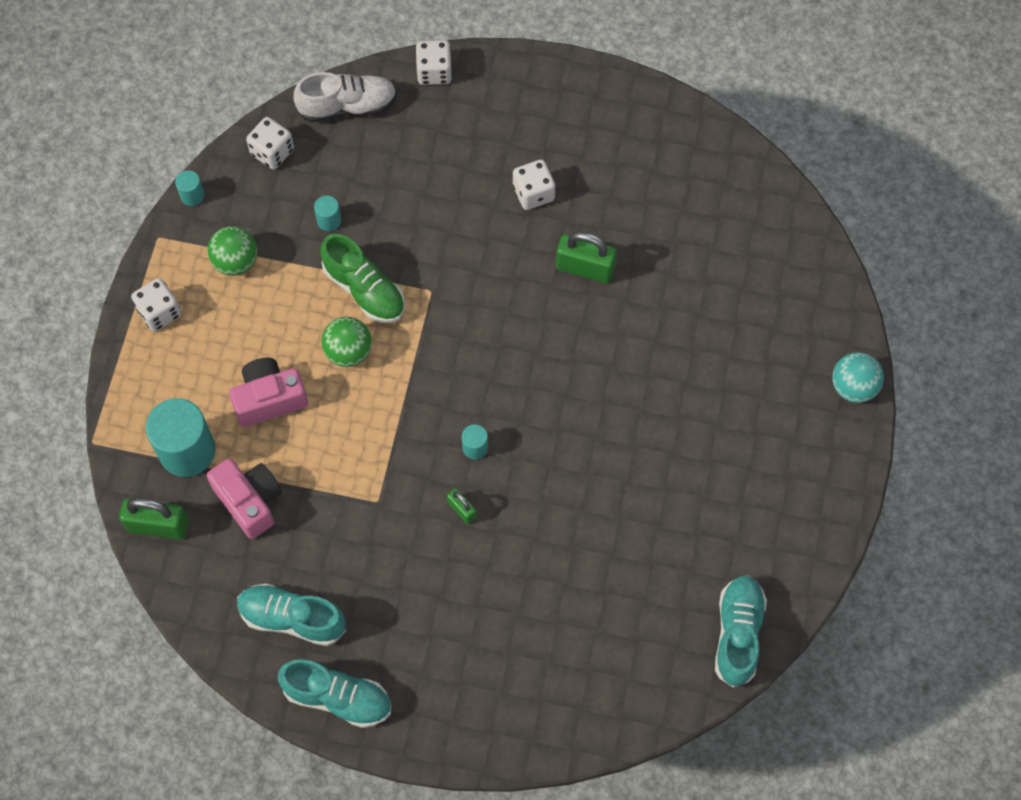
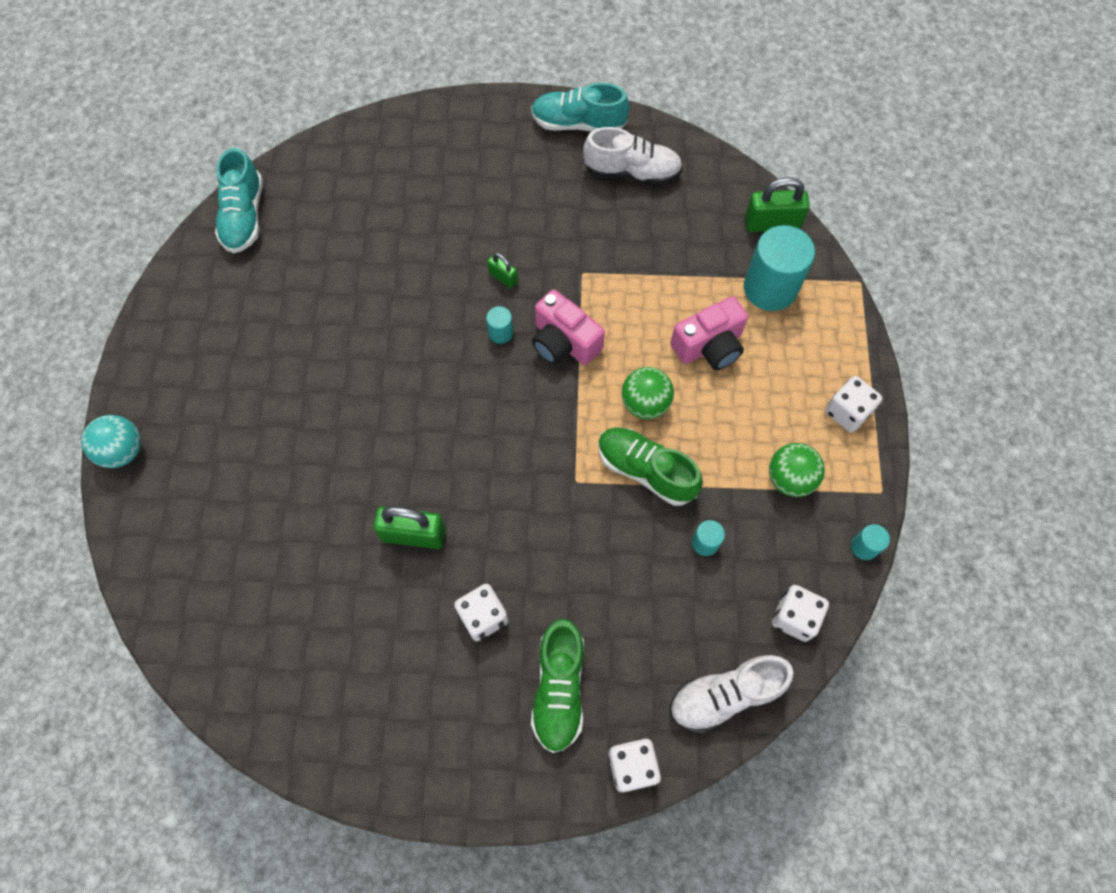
camera: 170 degrees right, 0 degrees up
(249, 501) = (698, 255): pink camera -> pink camera (564, 342)
(292, 618) = (632, 172): turquoise shoe -> white shoe
(480, 131) = (559, 689): none -> green shoe

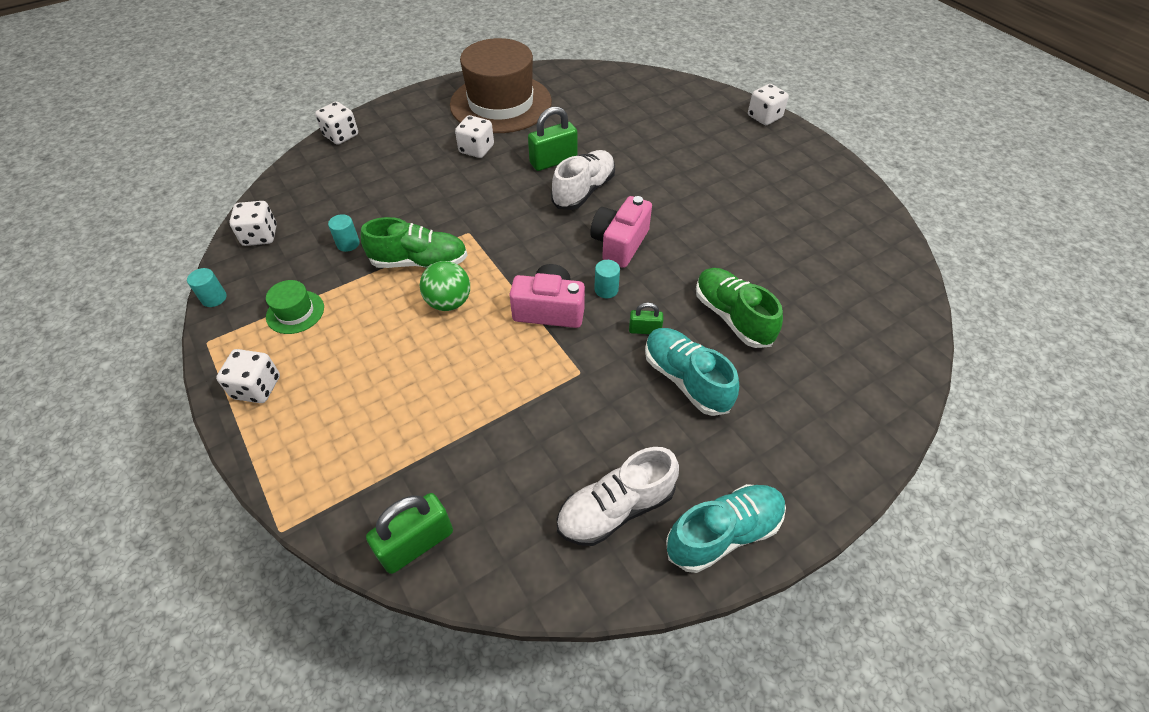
camera: 145 degrees right, 15 degrees down
(123, 451) = (764, 117): turquoise ball -> white dice
(244, 217) = (888, 260): turquoise shoe -> turquoise shoe (686, 379)
(390, 698) = (501, 103): none -> brown hat
(559, 689) = (406, 143): green shoe -> green shoe (732, 317)
(709, 346) = (418, 374): pink camera -> pink camera (619, 243)
(725, 695) = (296, 182): white shoe -> white shoe (584, 191)
(770, 288) = (384, 463): turquoise cylinder -> none
(790, 479) = (295, 312): green ball -> green hat

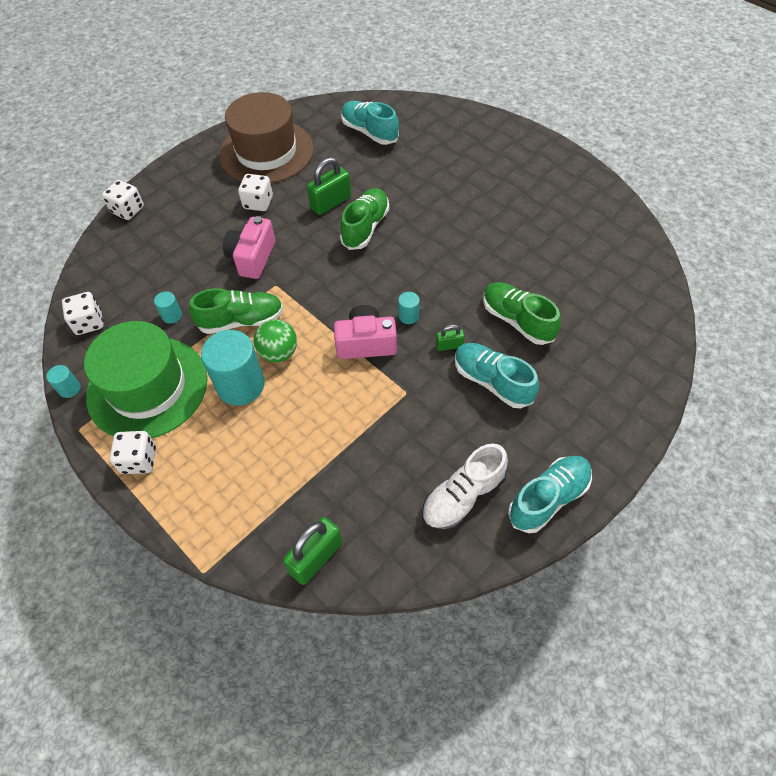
camera: 10 degrees left, 5 degrees up
(295, 312) = (147, 387): green hat -> green hat, size x2.41
(395, 329) = (240, 385): none -> turquoise cylinder
(584, 191) = (365, 227): white shoe -> green shoe
(615, 100) = (369, 132): none -> turquoise shoe
(619, 243) = (409, 272): pink camera -> pink camera (252, 258)
(764, 117) = (504, 127): white dice -> none

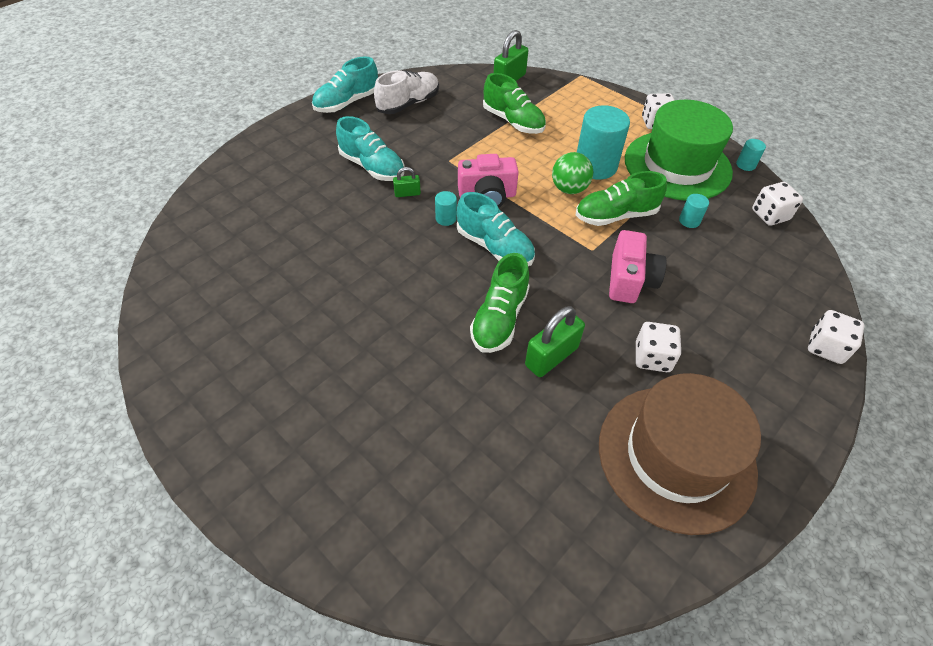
camera: 175 degrees right, 5 degrees down
(369, 132) = (510, 504): turquoise shoe -> turquoise shoe (494, 247)
(517, 320) = (336, 214): green shoe -> green shoe (513, 121)

